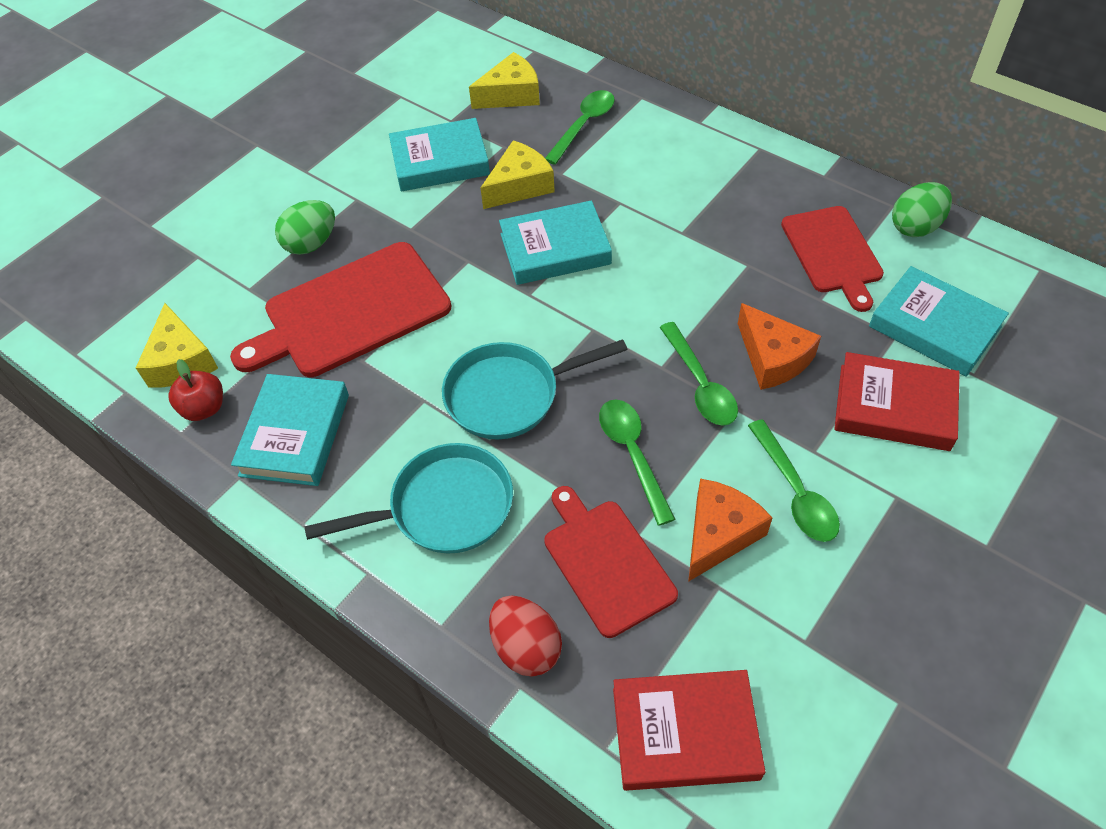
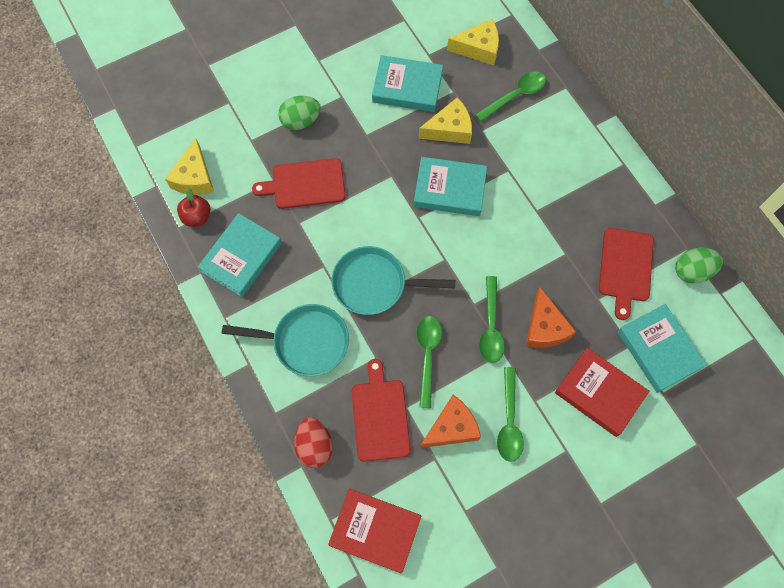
camera: 20 degrees right, 15 degrees up
(350, 312) = (305, 184): red cutting board -> red cutting board, size x0.65

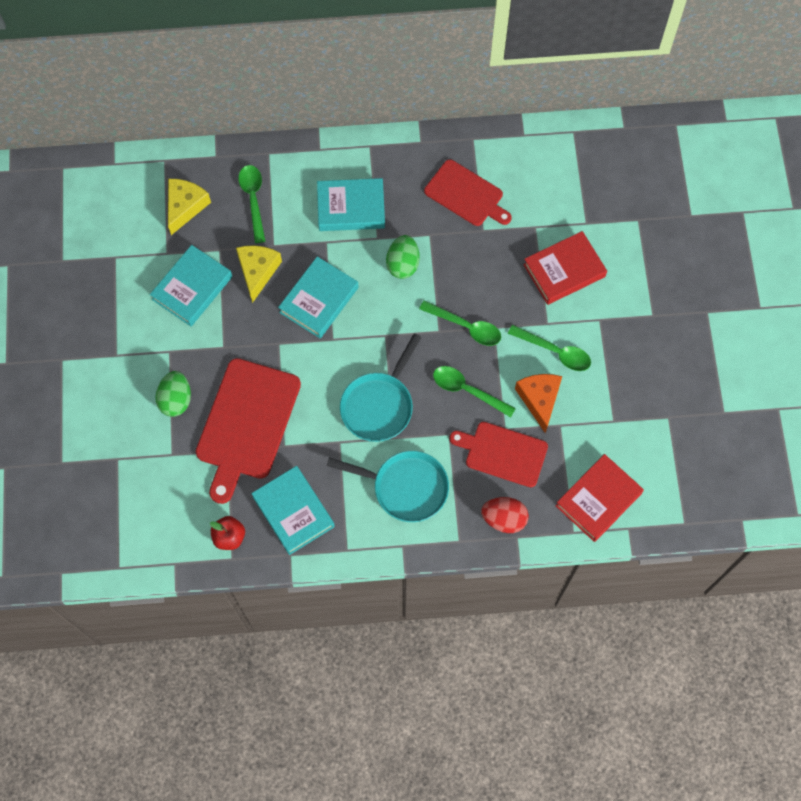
camera: 65 degrees left, 0 degrees up
(194, 177) = (185, 523): yellow cheese -> none
(305, 184) = (246, 424): red cutting board -> red cutting board, size x1.54
(306, 342) = (405, 487): turquoise pan -> turquoise pan turned 75 degrees clockwise
(545, 327) = (488, 284): orange cheese -> none
(658, 350) = (549, 207): turquoise book -> turquoise book (351, 208)
(692, 271) = (494, 146): green egg -> green egg (403, 264)

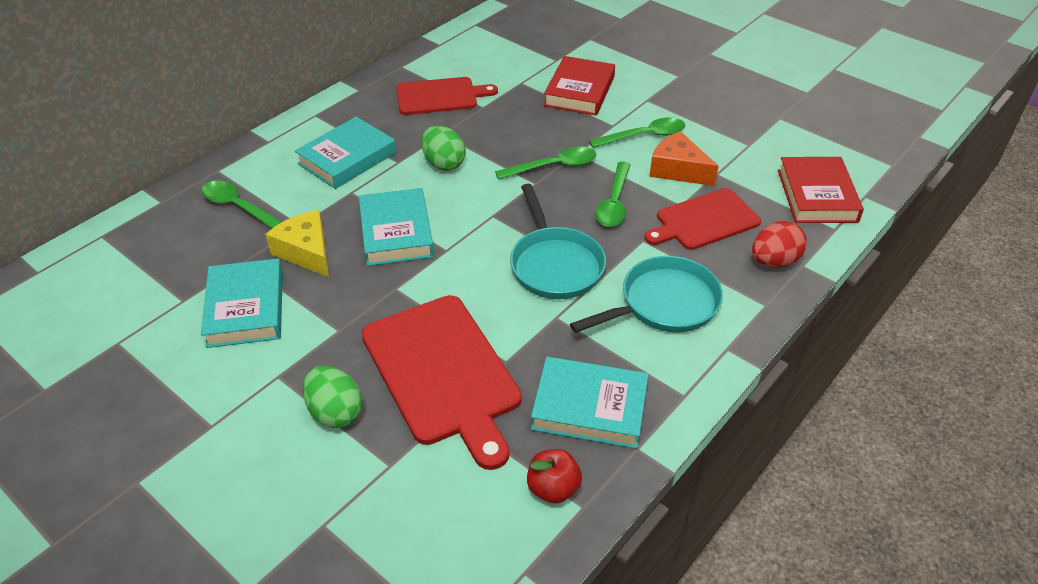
camera: 45 degrees left, 25 degrees down
(185, 206) = (165, 254): yellow cheese -> none
(467, 390) = (614, 203): green spoon -> green spoon turned 60 degrees counterclockwise

